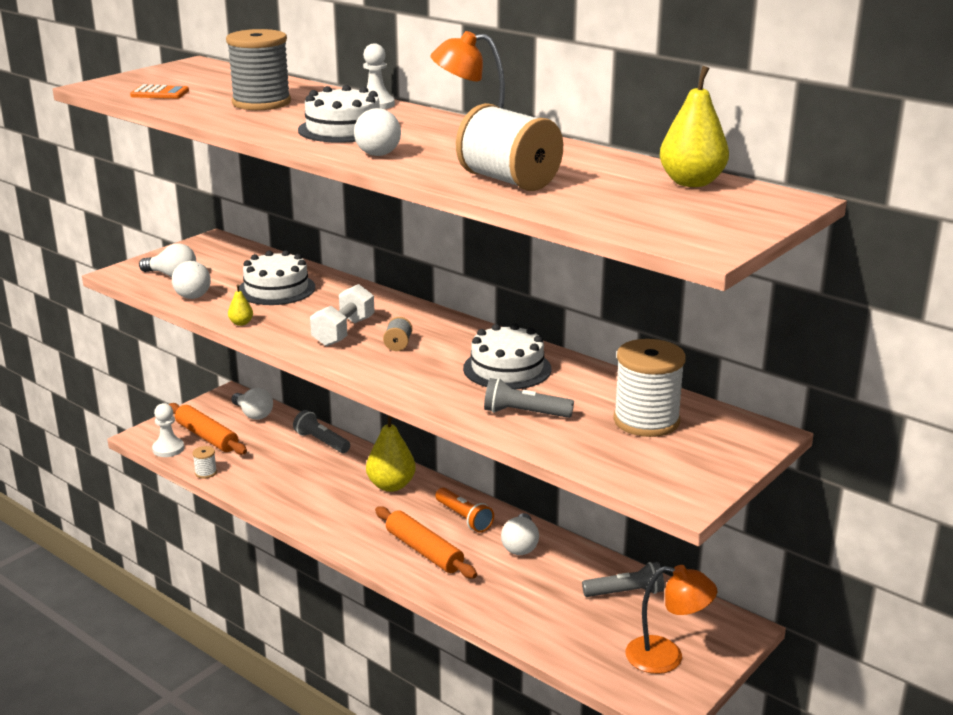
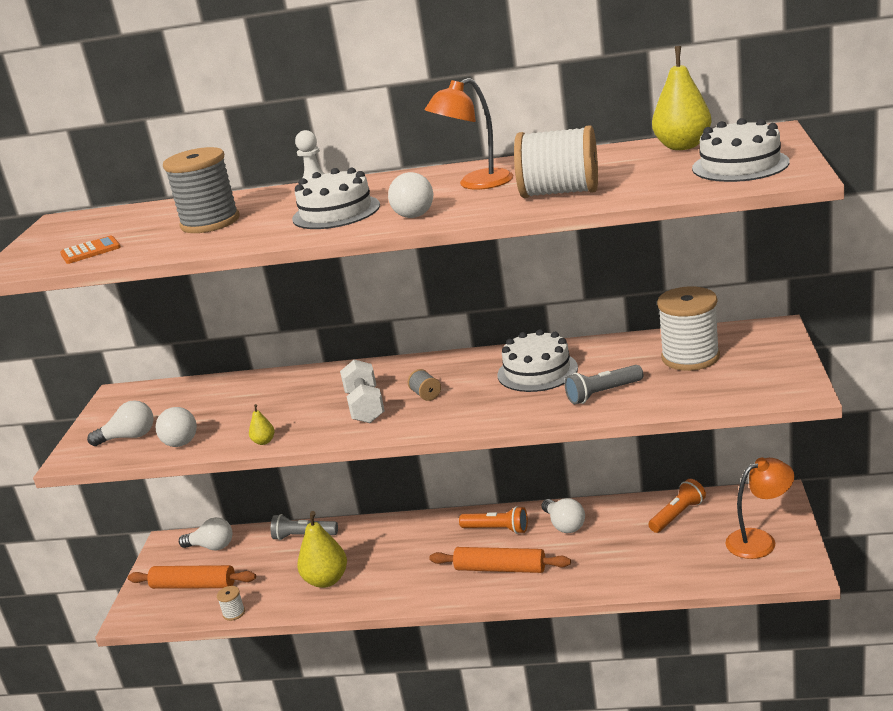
camera: 30 degrees left, 0 degrees up
(168, 449) = (170, 614): white pawn -> none
(276, 289) = (248, 403): white cake -> white cake (740, 165)
(391, 485) = (408, 537): yellow pear -> yellow pear (326, 580)
(625, 592) = (677, 515): grey flashlight -> orange flashlight

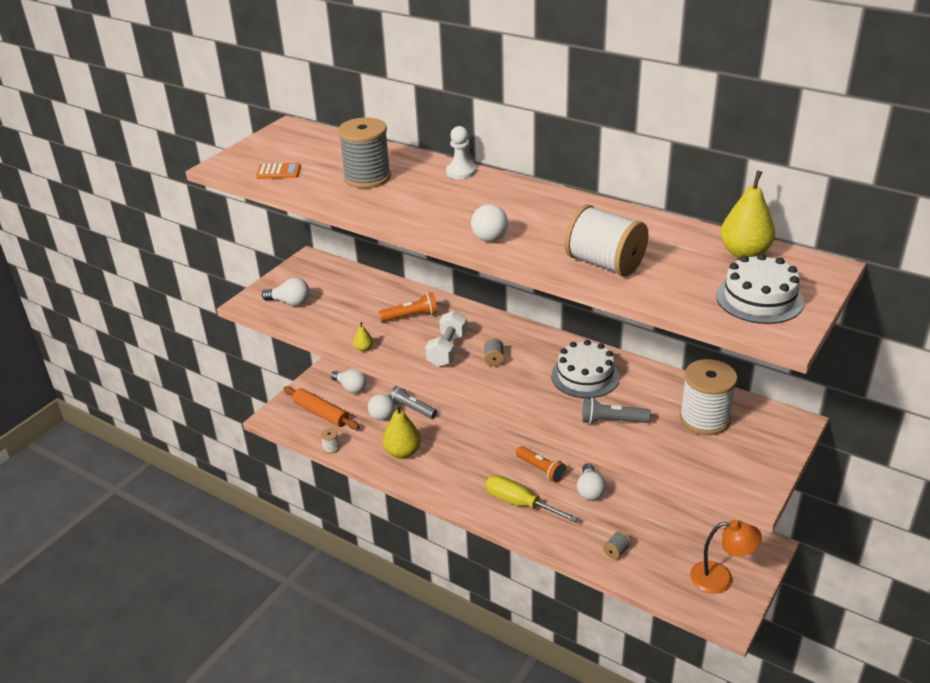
camera: 25 degrees right, 10 degrees up
(181, 443) = (315, 324): white ball -> white ball (382, 417)
(336, 212) = (448, 207): white cake -> none
(476, 184) = (562, 223): orange lamp -> none
(500, 568) = (519, 503): orange rolling pin -> yellow screwdriver
(639, 565) = (616, 551): none -> grey spool
(677, 515) = (677, 524): orange flashlight -> orange flashlight (411, 316)

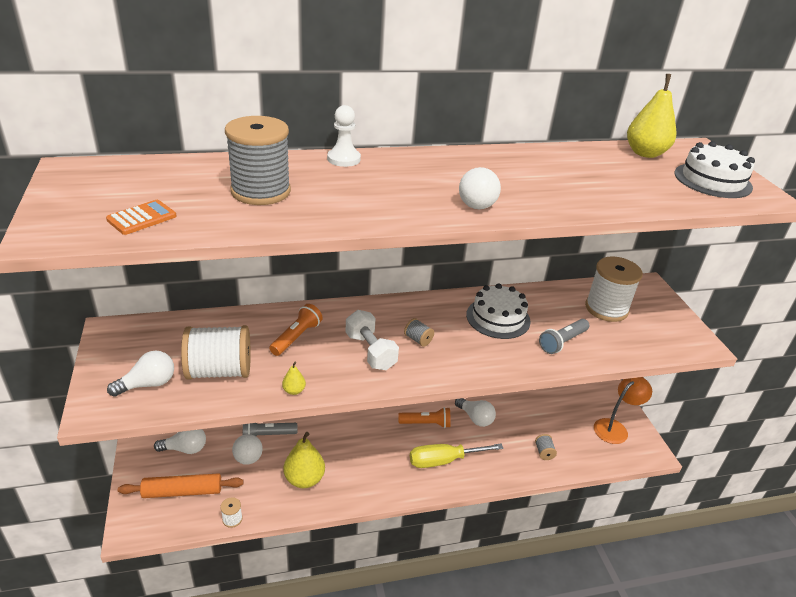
camera: 50 degrees left, 0 degrees up
(604, 263) = (589, 193): white spool -> white spool (219, 371)

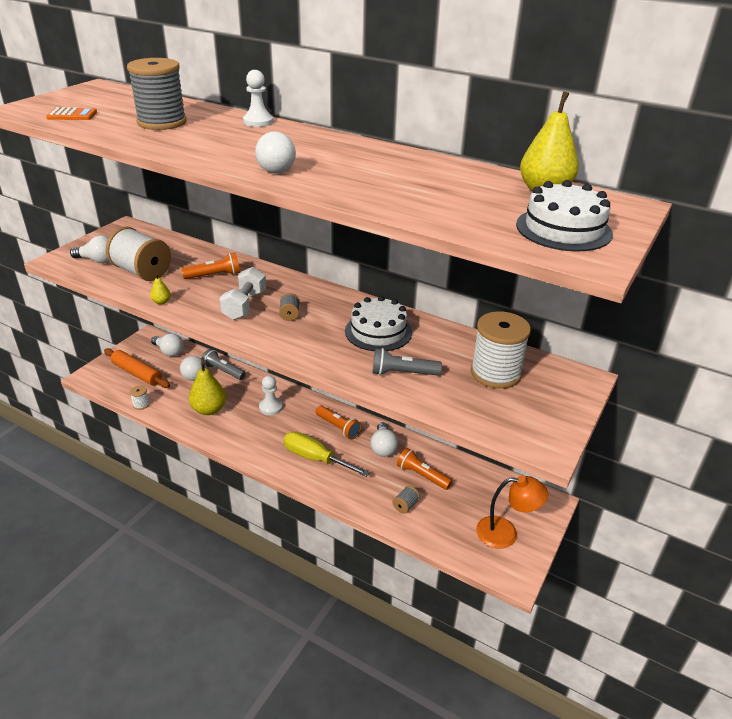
camera: 45 degrees right, 0 degrees up
(353, 441) = (271, 407): none -> white pawn
(525, 422) = (422, 475): none -> orange flashlight

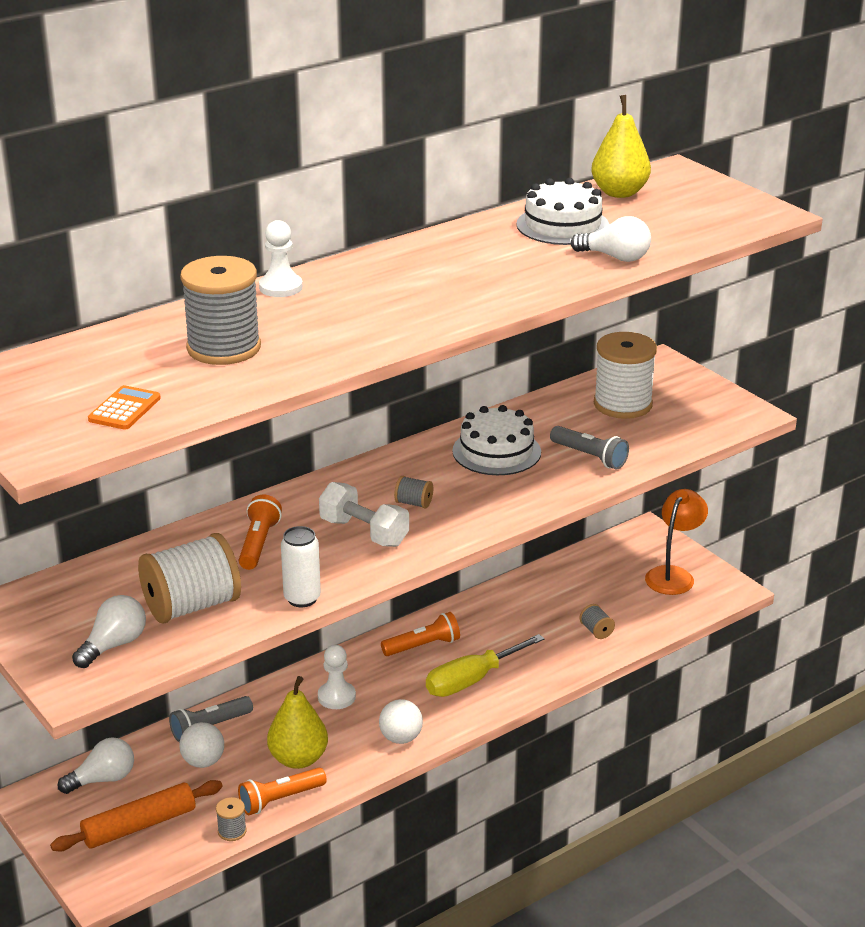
camera: 65 degrees left, 5 degrees down
(141, 404) = (232, 831): white spool -> grey spool
(161, 302) = (302, 598): yellow pear -> white can
(276, 172) = (475, 303): white ball -> white ball (401, 738)
(383, 447) = (485, 619): white light bulb -> white light bulb (615, 257)
(403, 373) = (589, 457): grey flashlight -> grey flashlight turned 75 degrees counterclockwise
(422, 475) = (554, 604): orange flashlight -> orange flashlight (280, 799)
(563, 229) = (707, 208): white cake -> white cake (562, 225)

